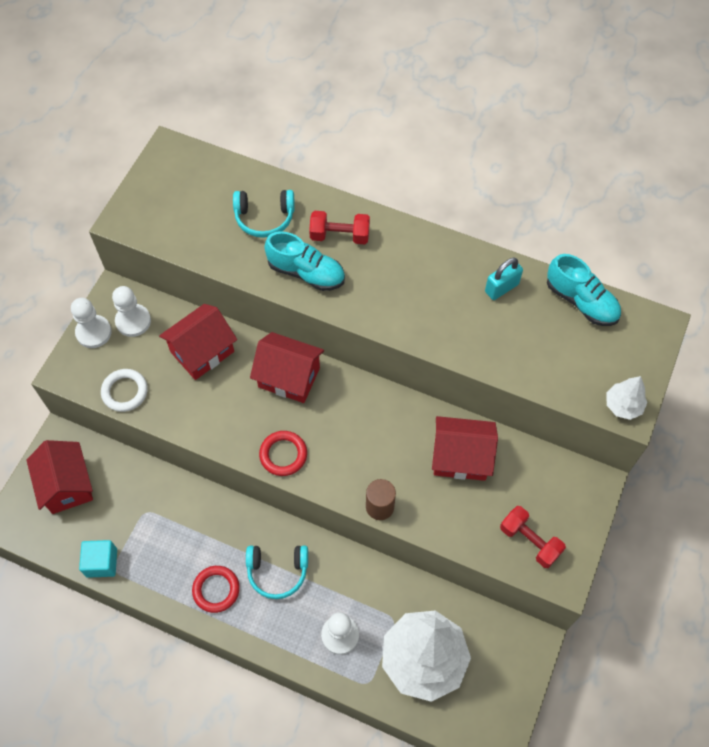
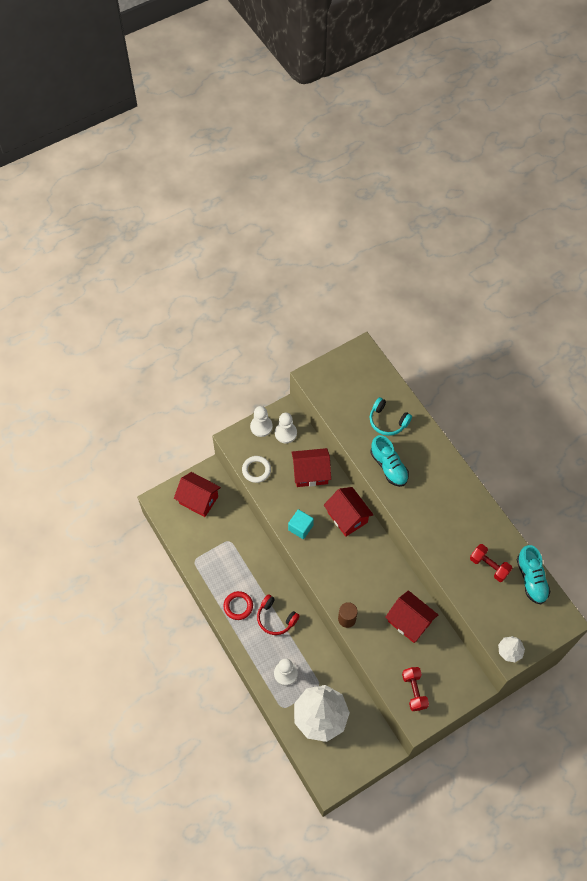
camera: 35 degrees right, 0 degrees up
(67, 485) = (198, 500): red house -> red house turned 75 degrees counterclockwise
(102, 563) = (190, 553): turquoise cube -> turquoise cube (300, 527)
(277, 571) = (276, 618): turquoise headphones -> red headphones
(283, 455) = (315, 557): red ring -> none
(340, 235) = (422, 456): red dumbbell -> red dumbbell (489, 566)
(501, 288) = (491, 543): turquoise padlock -> none

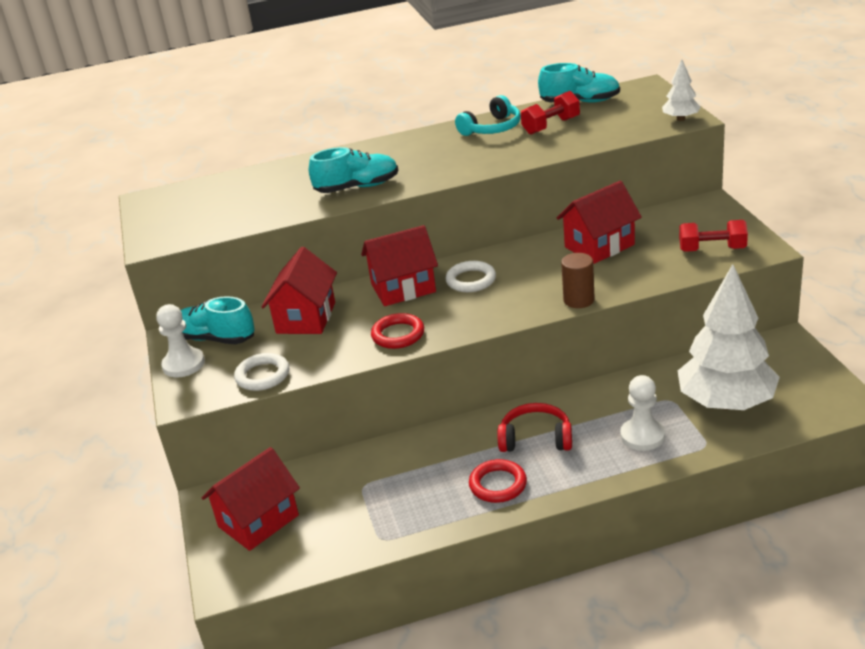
camera: 70 degrees left, 30 degrees down
(276, 618) = (536, 439): red headphones -> red headphones turned 135 degrees counterclockwise
(285, 433) = (215, 339): white pawn -> turquoise shoe
(300, 527) = (398, 335): turquoise cube -> red ring
(360, 553) = (471, 280): none -> white ring
(387, 421) = (282, 185): turquoise headphones -> turquoise headphones (492, 128)

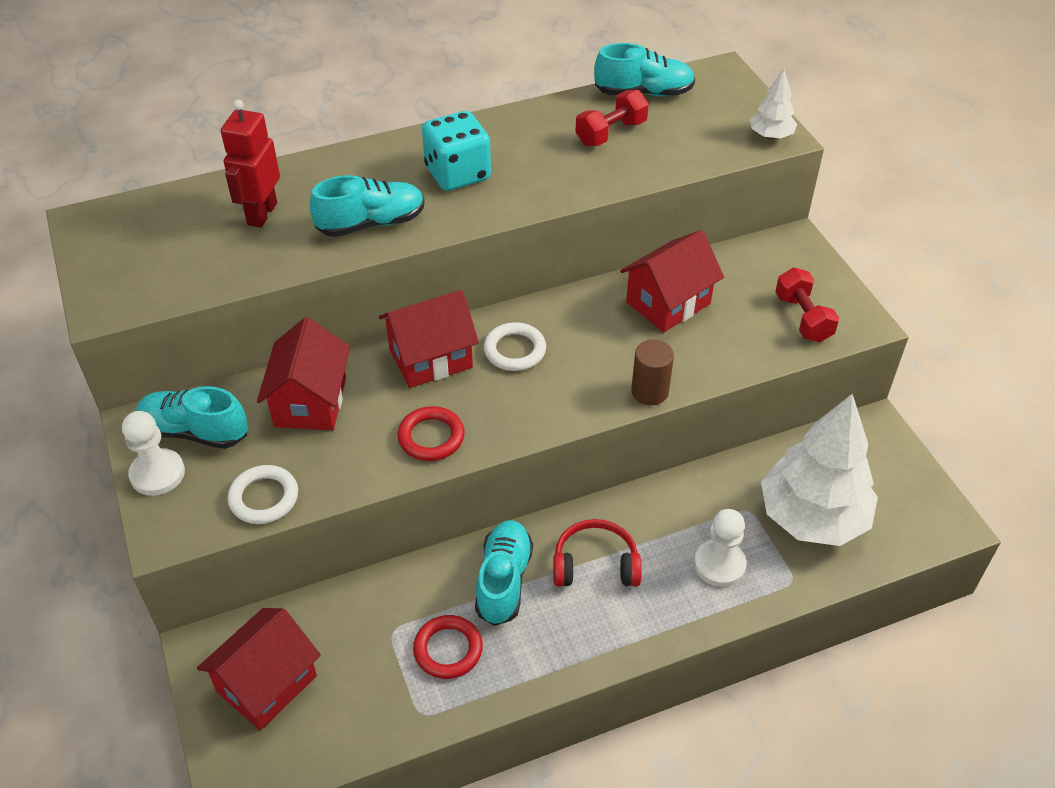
camera: 10 degrees left, 15 degrees up
(275, 187) = (261, 214): none -> red robot
(427, 156) = (457, 174): none -> turquoise dice
(458, 451) = (503, 581): none -> turquoise shoe
(492, 128) = (536, 130): turquoise headphones -> none
(498, 484) = (555, 634): red ring -> red ring (448, 649)
(712, 249) = (803, 318): red dumbbell -> red dumbbell turned 75 degrees clockwise

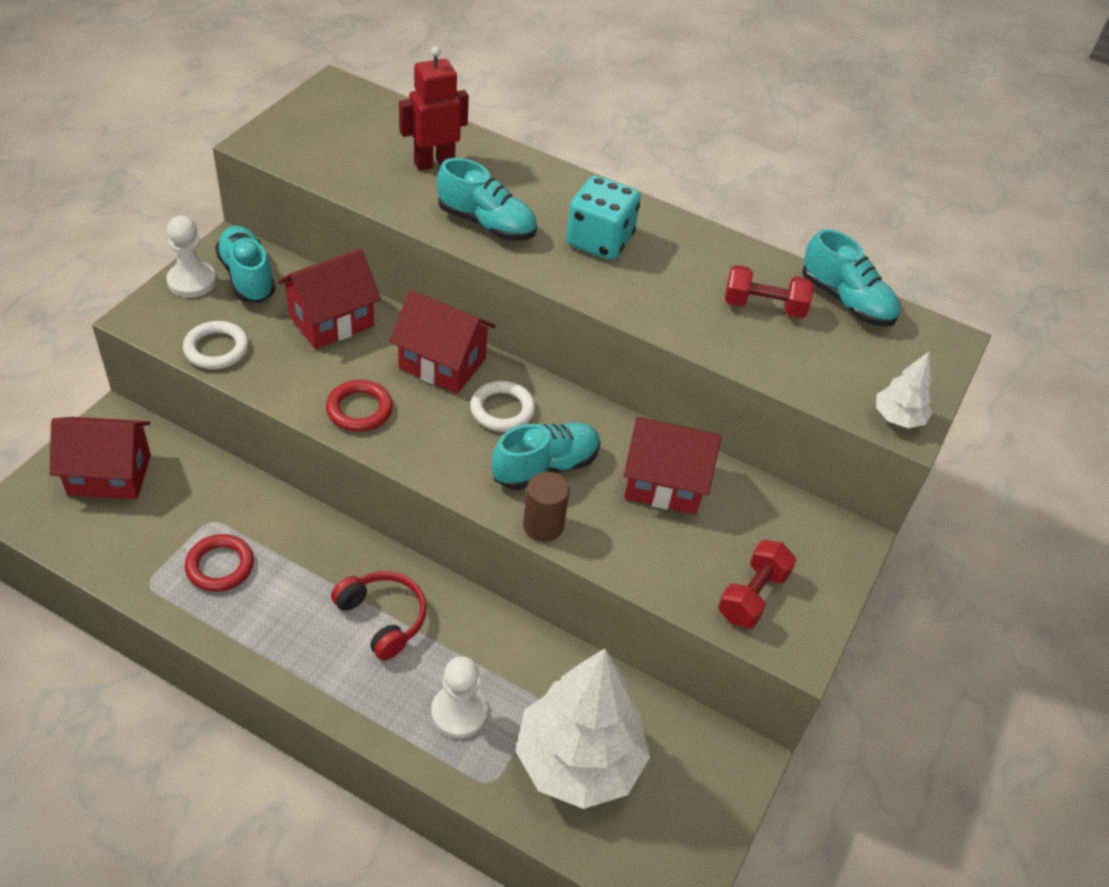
camera: 45 degrees right, 0 degrees up
(503, 581) = (315, 564): turquoise shoe -> turquoise shoe (545, 467)

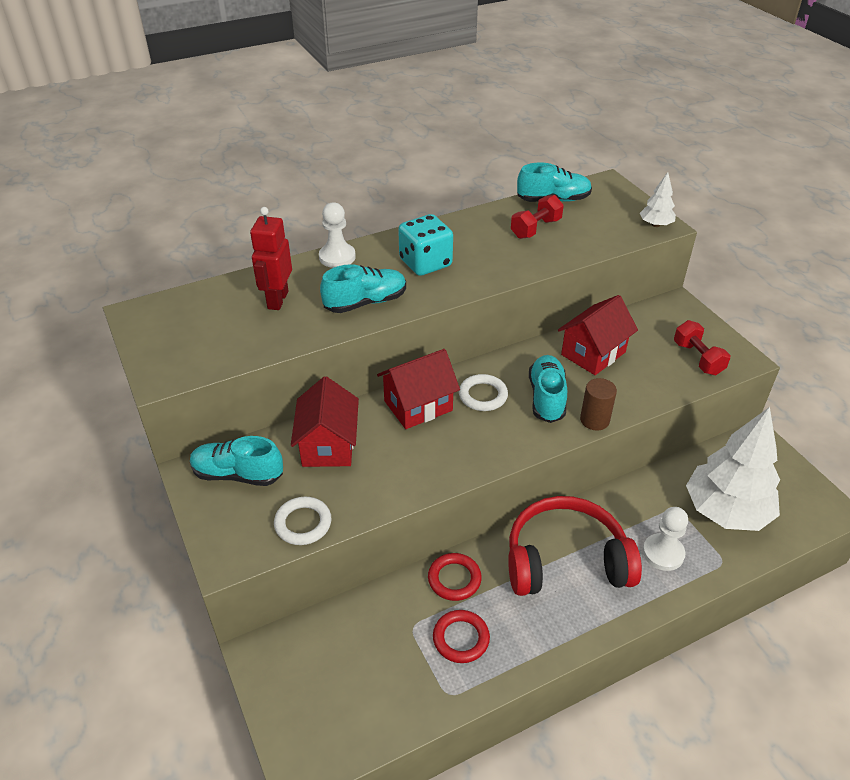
camera: 50 degrees left, 5 degrees down
(109, 475) = (316, 679): red house -> none
(192, 281) = (212, 510): white pawn -> white pawn (337, 257)
(359, 409) = (430, 466): red ring -> red ring (454, 579)
(382, 618) = (566, 560): red headphones -> red headphones, size x1.77

